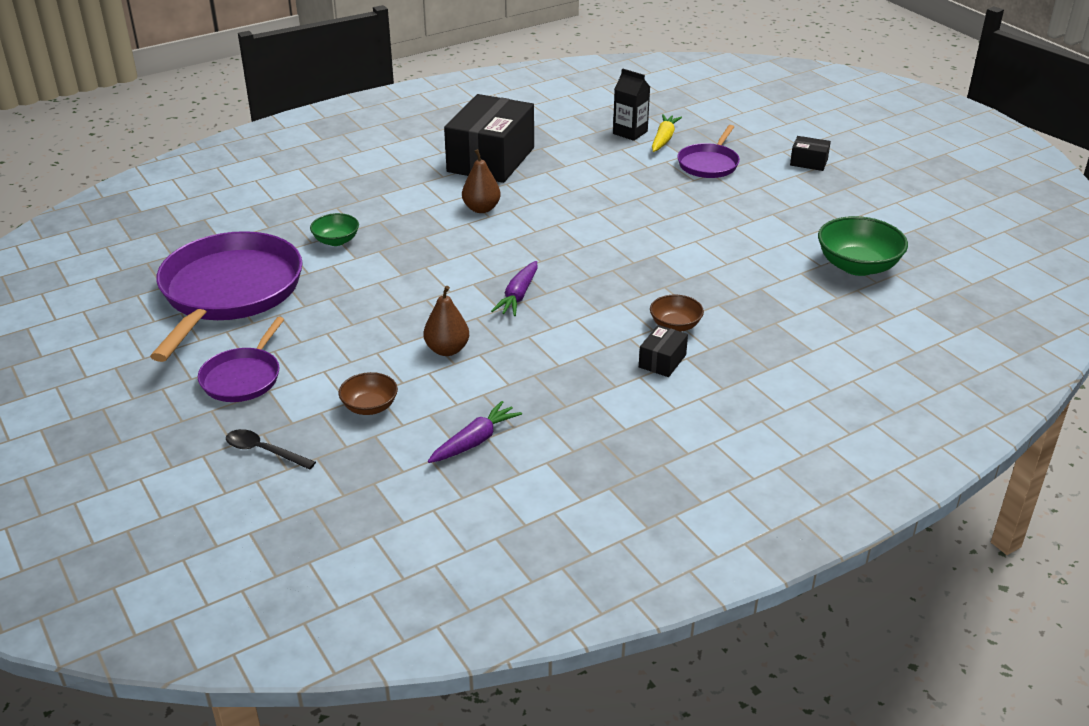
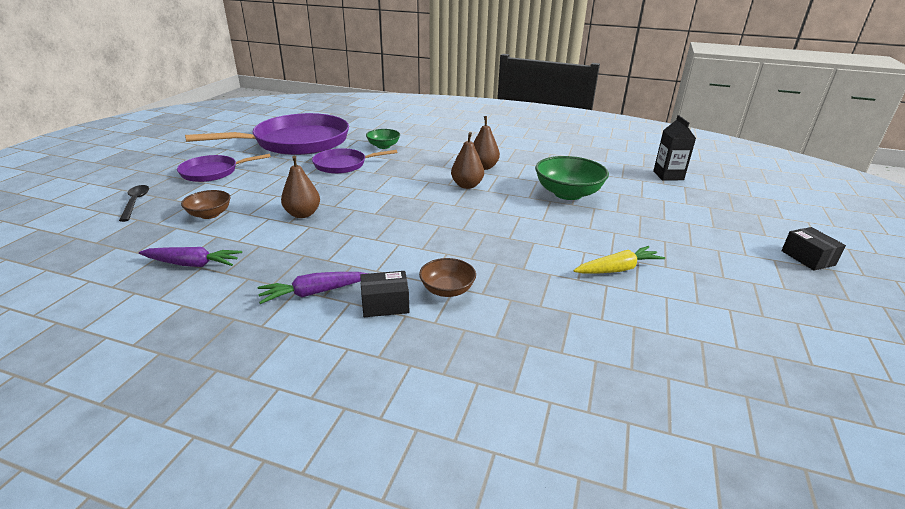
camera: 50 degrees right, 5 degrees down
(491, 160) = (542, 151): black box -> none
(510, 236) = (467, 185): none -> brown pear
(518, 296) = (399, 213): purple carrot -> purple carrot (314, 293)
(664, 139) = (688, 189): yellow carrot -> yellow carrot (617, 269)
(709, 164) = (698, 216): purple pan -> purple pan (343, 165)
(857, 266) = (709, 359): green bowl -> green bowl (568, 193)

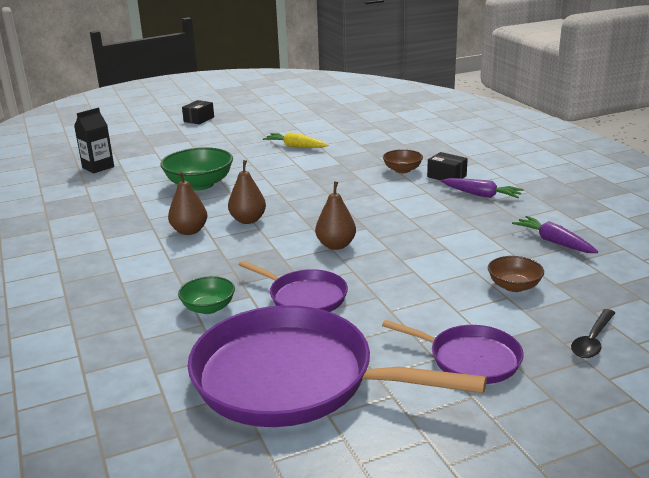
camera: 130 degrees left, 5 degrees down
(302, 214) = (426, 251): brown pear -> brown pear (336, 245)

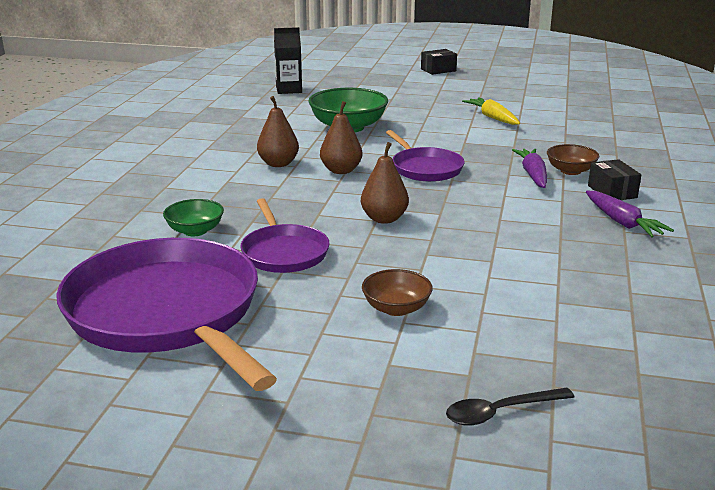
camera: 35 degrees right, 0 degrees up
(470, 359) = (341, 369): purple pan -> purple pan (425, 168)
(514, 286) = (503, 324): brown bowl -> brown bowl (396, 308)
(554, 242) = (629, 299): purple carrot -> purple carrot (533, 175)

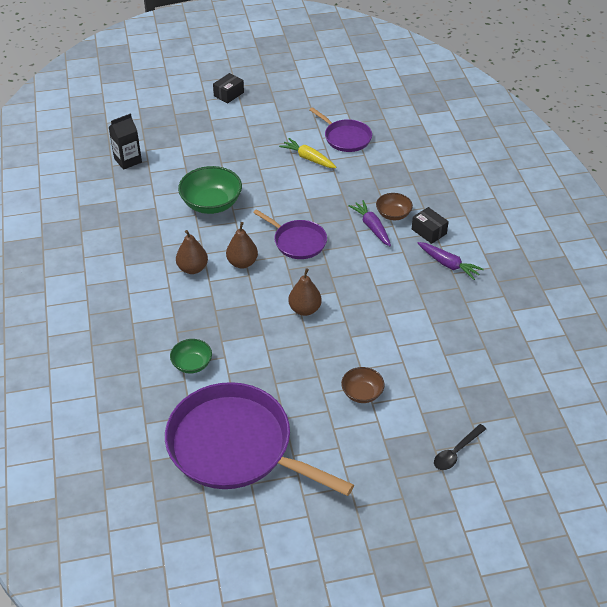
camera: 25 degrees left, 20 degrees up
(283, 252) = (264, 366): purple pan -> purple pan (345, 138)

